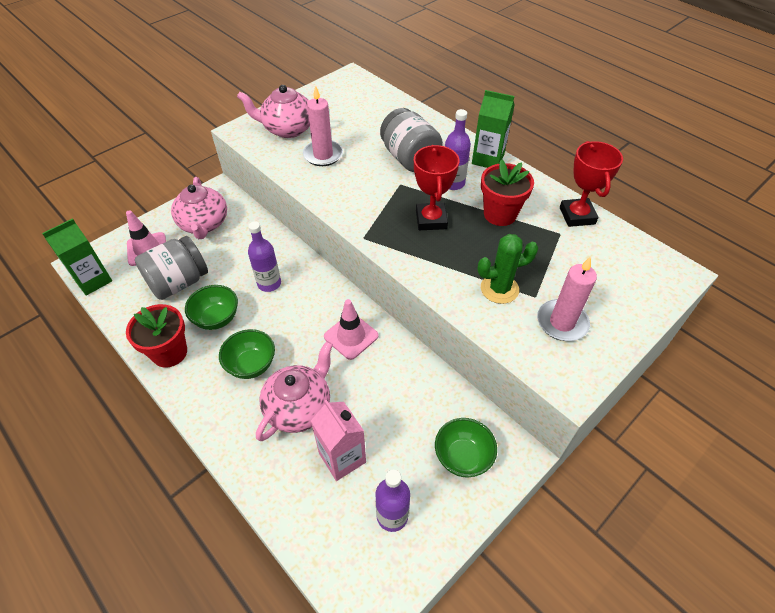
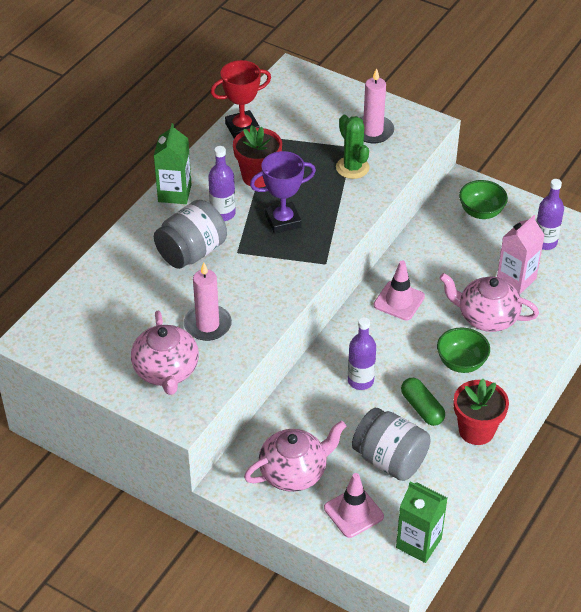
camera: 105 degrees left, 5 degrees down
(217, 318) = (422, 408): green bowl -> green capsule
(431, 220) = (283, 221): red trophy -> purple trophy

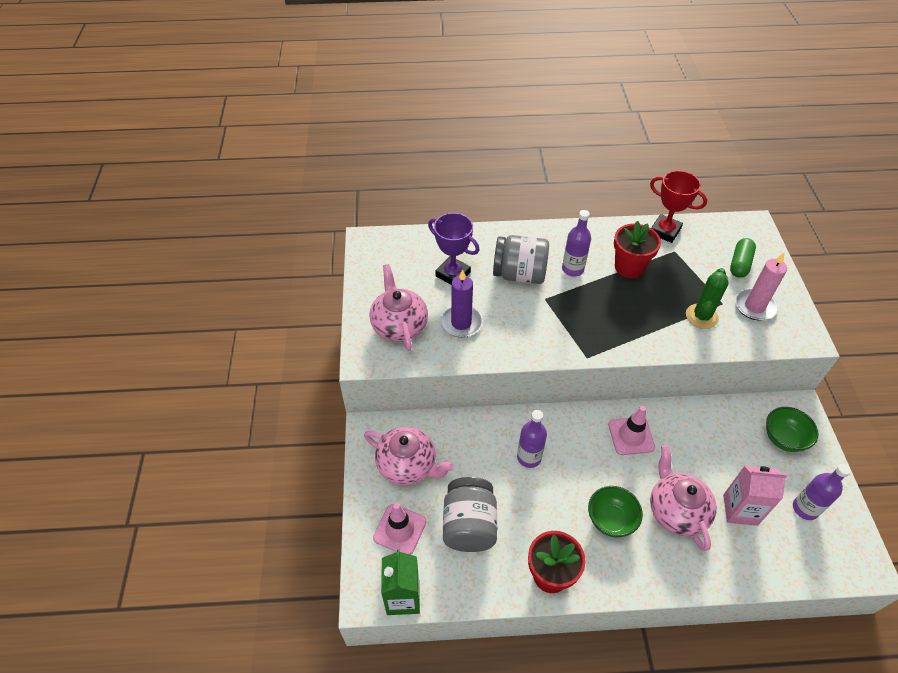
camera: 55 degrees right, 5 degrees up
(166, 371) = (399, 325): pink teapot -> pink teapot turned 120 degrees clockwise
(174, 193) = (564, 233): green carton -> none
(207, 325) = (461, 323): pink candle -> purple candle
(283, 221) = (602, 307): purple trophy -> purple trophy (453, 274)
(422, 408) = (539, 518): green capsule -> green capsule (739, 264)

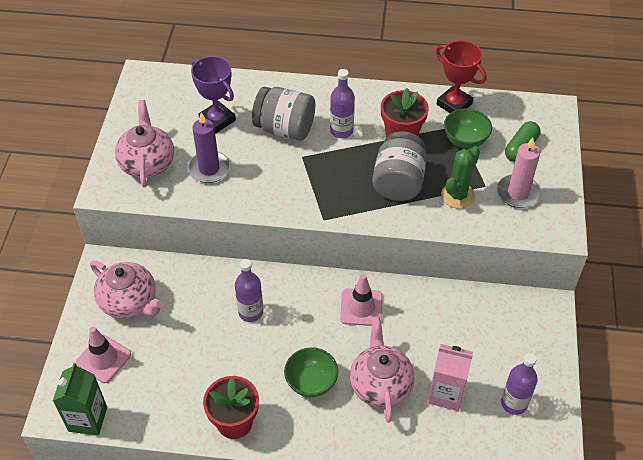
camera: 10 degrees right, 0 degrees up
(469, 525) = (171, 365): grey jar -> grey jar (398, 182)
(783, 439) = (519, 334): green bowl -> green bowl (465, 140)

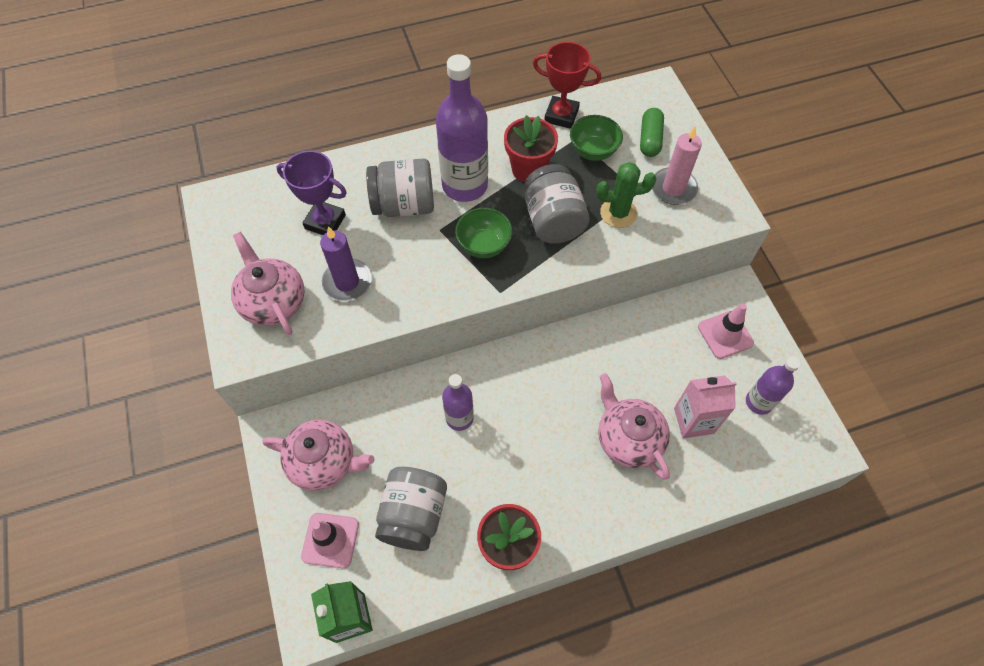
camera: 25 degrees left, 10 degrees up
(175, 368) = (413, 515): none -> grey jar
(311, 382) = (561, 467): green bowl -> green bowl (484, 245)
(341, 131) = (465, 185): purple bottle -> purple bottle, size x1.75
(361, 307) = (566, 365): pink traffic cone -> pink traffic cone (725, 335)
(457, 195) = (618, 213): green cactus -> green cactus turned 75 degrees clockwise

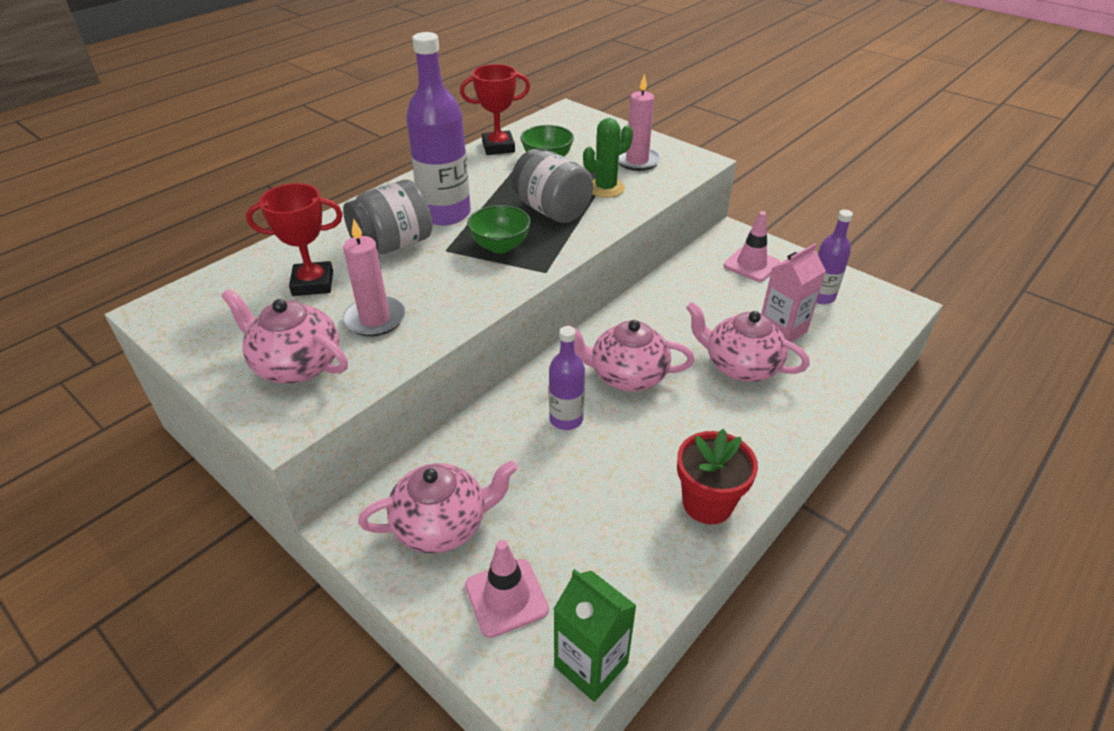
camera: 30 degrees left, 20 degrees down
(325, 222) = (313, 283): purple trophy -> red trophy
(347, 282) = (375, 319): purple candle -> pink candle
(413, 515) = (585, 525): grey jar -> none
(528, 169) = (498, 186): red flower pot -> none
(531, 401) = (627, 376): none -> pink teapot
(650, 139) = (589, 140): green capsule -> none

